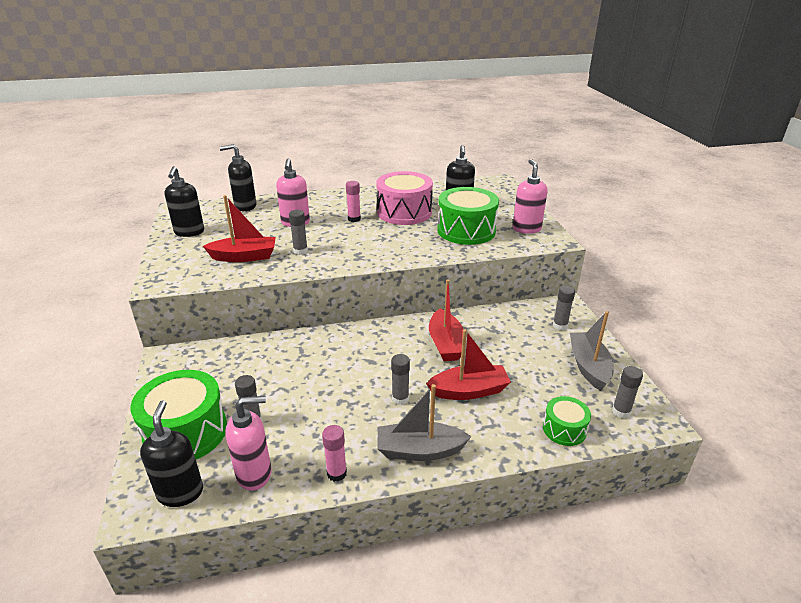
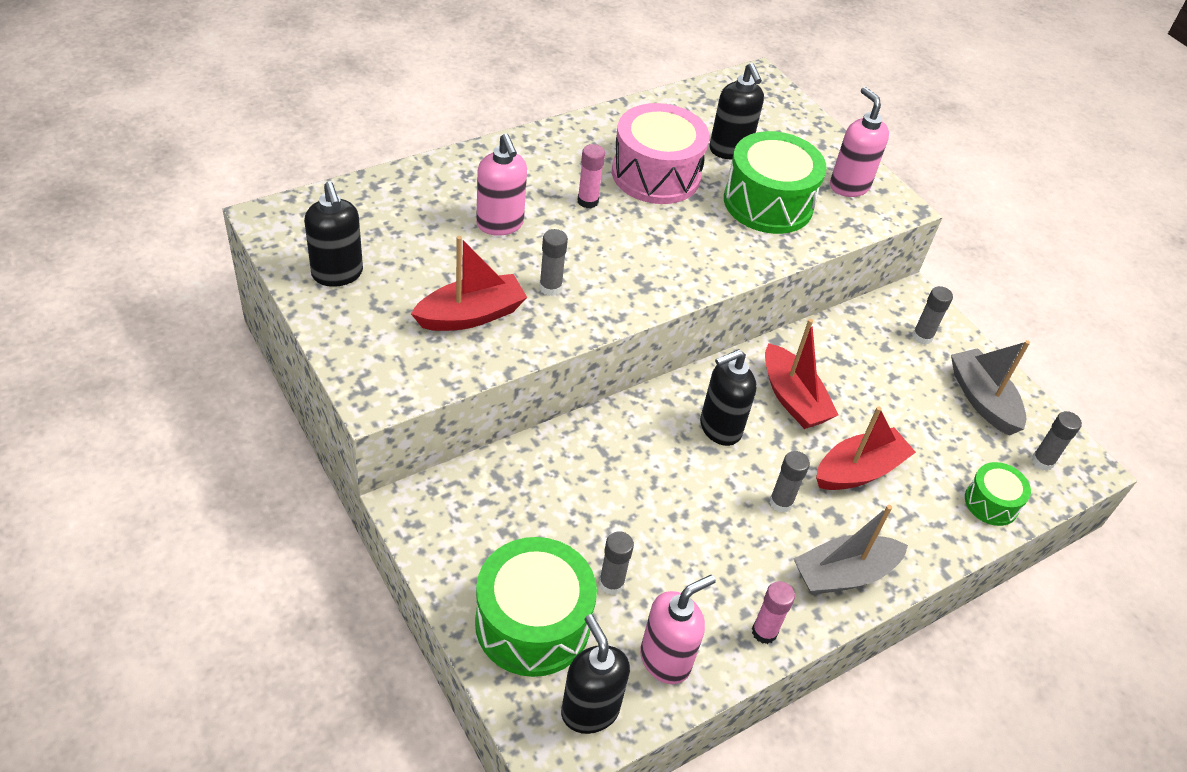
camera: 25 degrees left, 15 degrees up
(245, 206) = (387, 196): black soap dispenser -> black soap dispenser (719, 428)

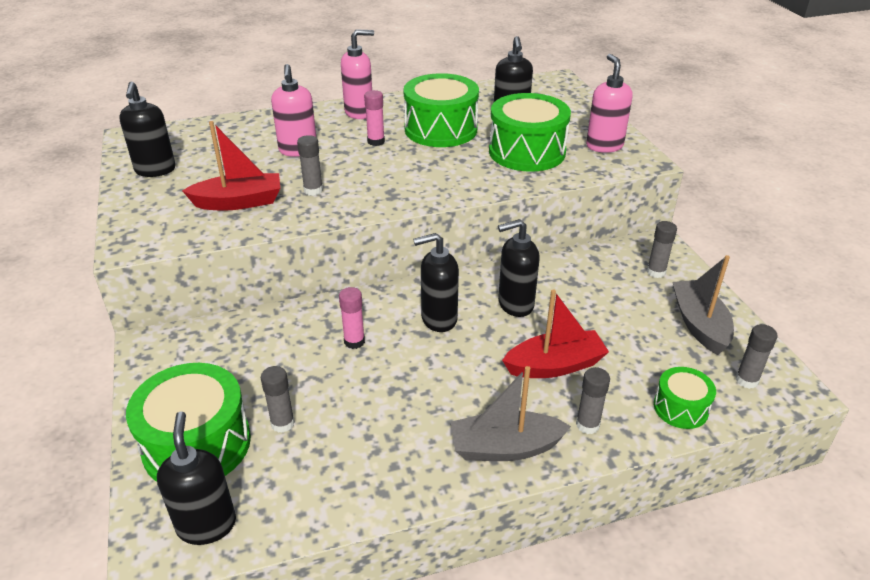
camera: 20 degrees right, 10 degrees down
(656, 174) = (441, 129): pink drum -> green drum
(665, 660) = (299, 493): pink soap dispenser -> pink soap dispenser (359, 112)
(764, 632) = (405, 485): pink glue stick -> pink glue stick (354, 341)
(781, 502) = (469, 381): grey glue stick -> grey glue stick (587, 425)
(793, 398) = (515, 304): red boat -> black soap dispenser

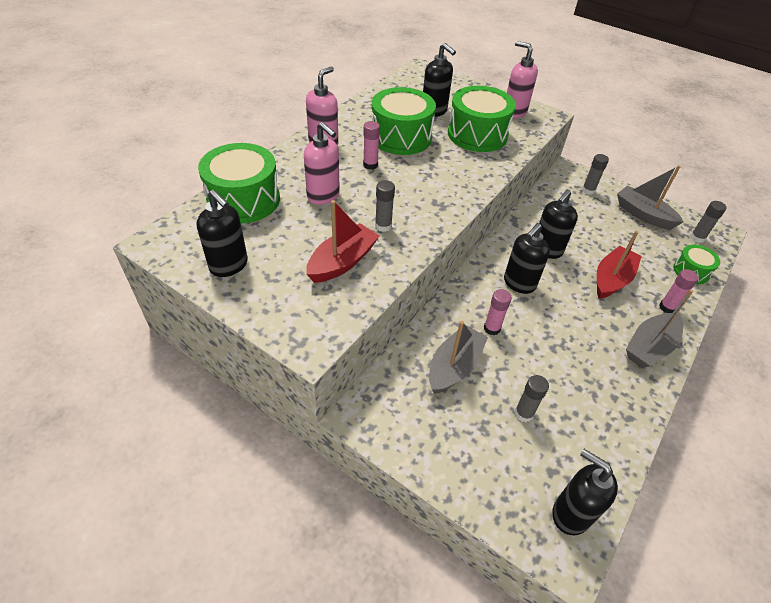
camera: 40 degrees left, 10 degrees up
(197, 444) = (493, 466): green drum -> green drum (244, 200)
(275, 352) = (454, 366): none -> grey boat
(587, 425) = (667, 307): grey glue stick -> pink glue stick

